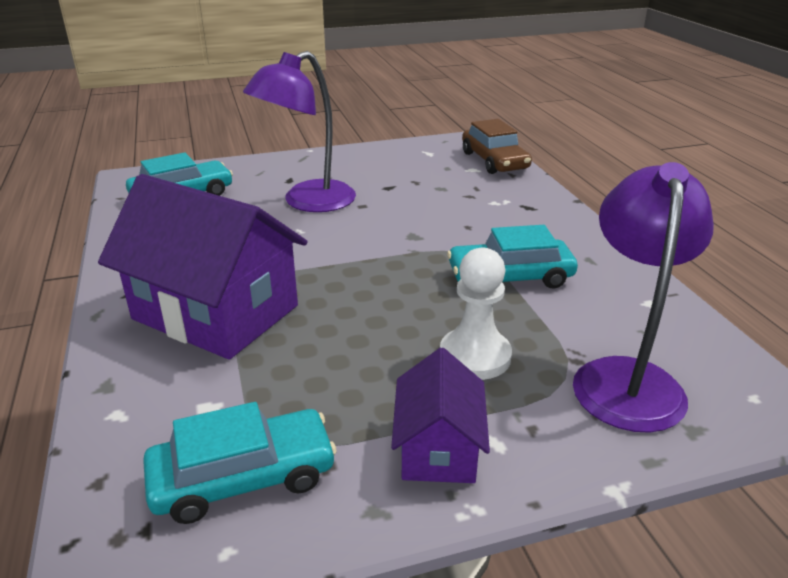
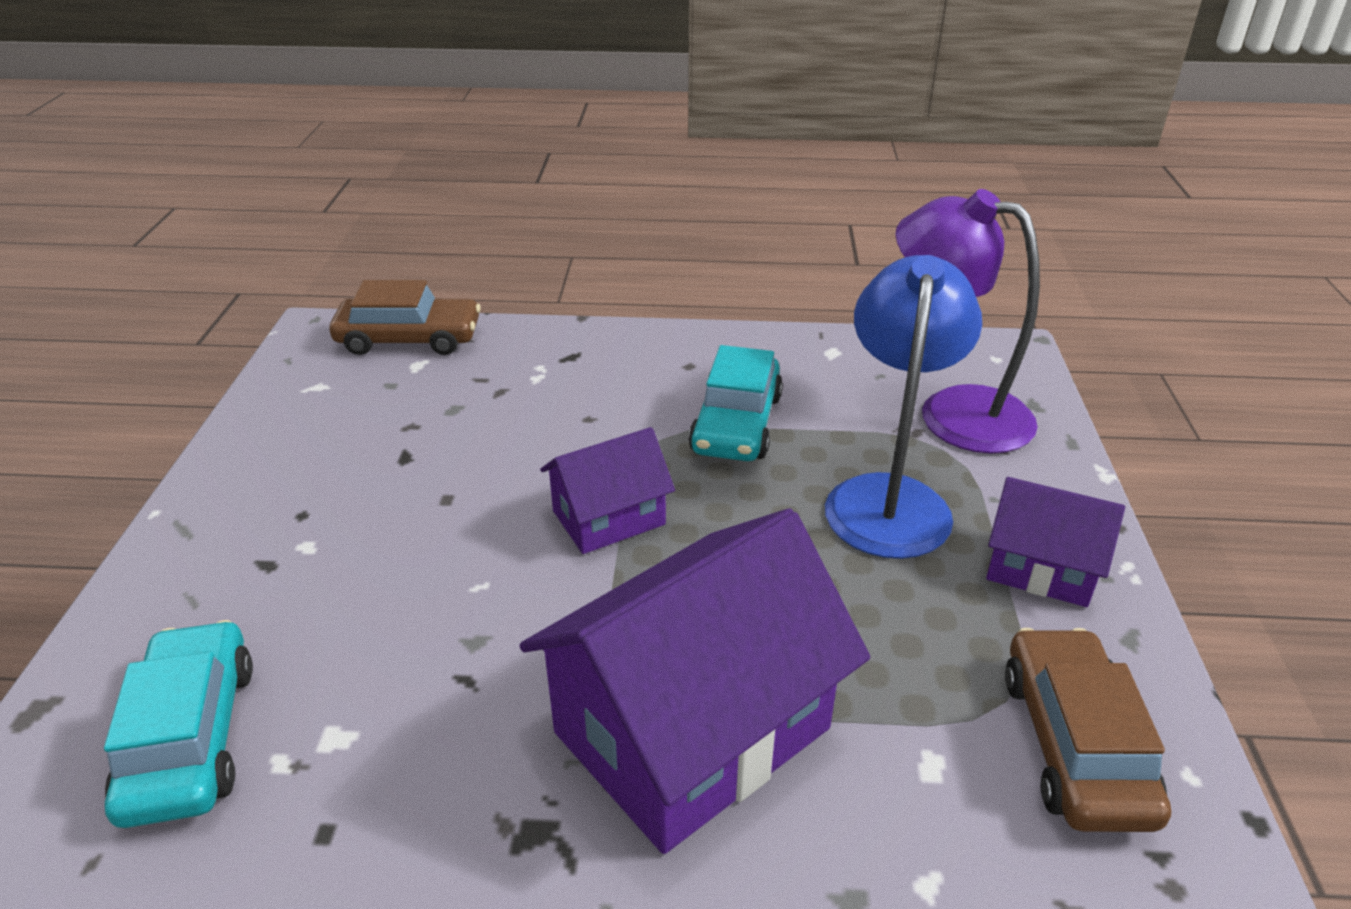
camera: 70 degrees left, 5 degrees up
(243, 477) = (1075, 744): turquoise car -> brown car
(307, 202) = (383, 557): purple lamp -> none
(376, 252) = (609, 518): none -> purple house
(475, 356) = (889, 498): white pawn -> blue lamp

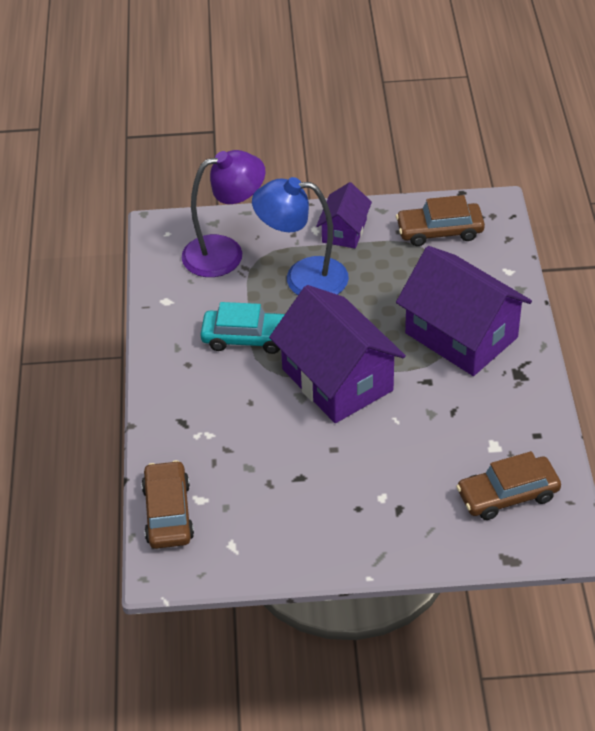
camera: 95 degrees left, 10 degrees up
(190, 737) = (507, 495): turquoise car -> brown car
(609, 518) = (337, 380): purple house -> purple house, size x1.91
(953, 412) = (225, 253): purple lamp -> purple lamp turned 135 degrees counterclockwise

